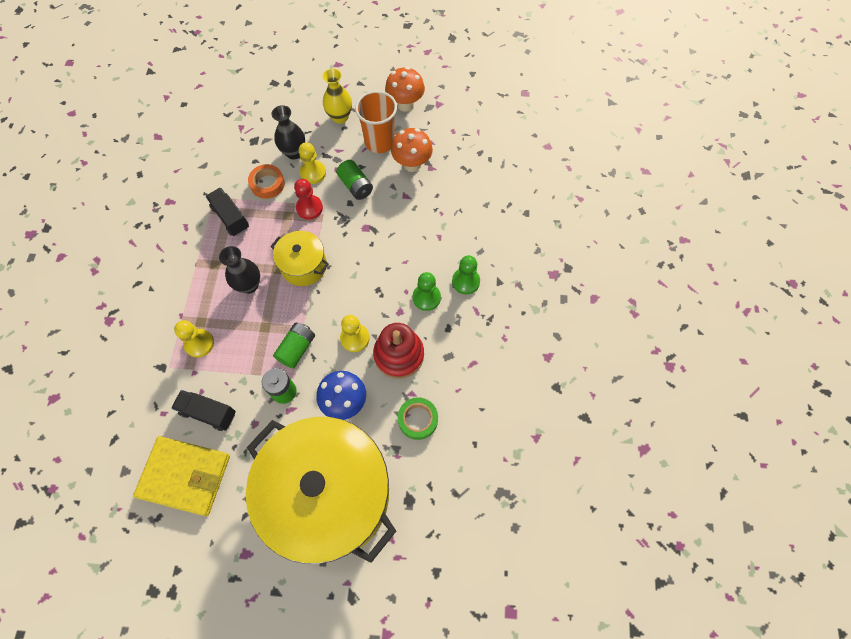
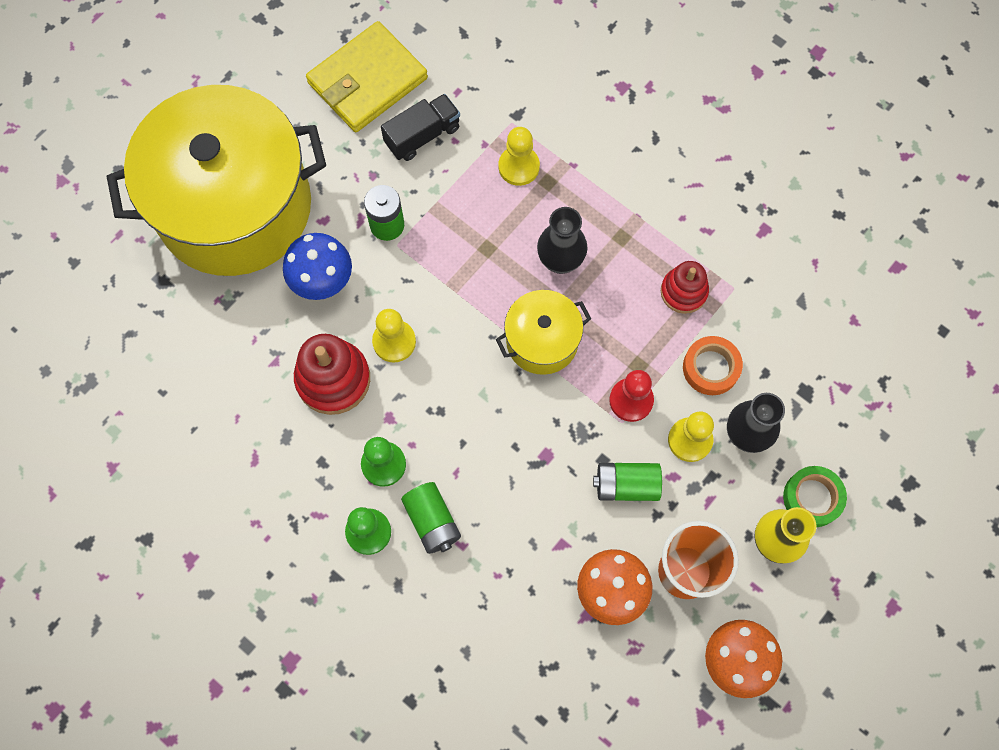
camera: 125 degrees right, 5 degrees up
(231, 218) = (683, 292): black truck -> red stacking toy
(297, 349) = (430, 268): green battery -> green battery (432, 521)
(418, 419) = (239, 348): green tape -> green tape (812, 498)

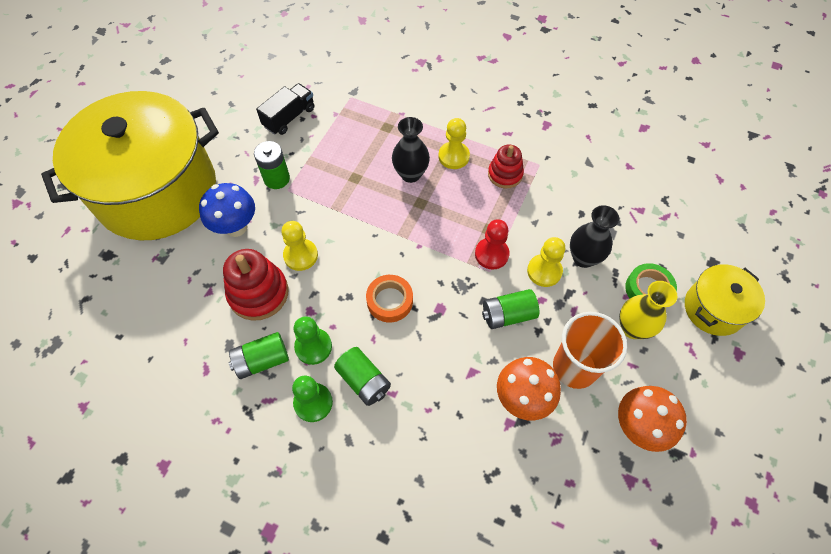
camera: 15 degrees left, 10 degrees down
(320, 465) = (262, 360): none -> green battery
(367, 81) = (242, 92): yellow wallet -> none
(519, 167) = (363, 122): yellow pawn -> yellow pawn (453, 156)
(542, 341) = (413, 229): yellow pot -> yellow pot (713, 309)
(711, 368) = (542, 219): orange tape -> orange tape (390, 301)

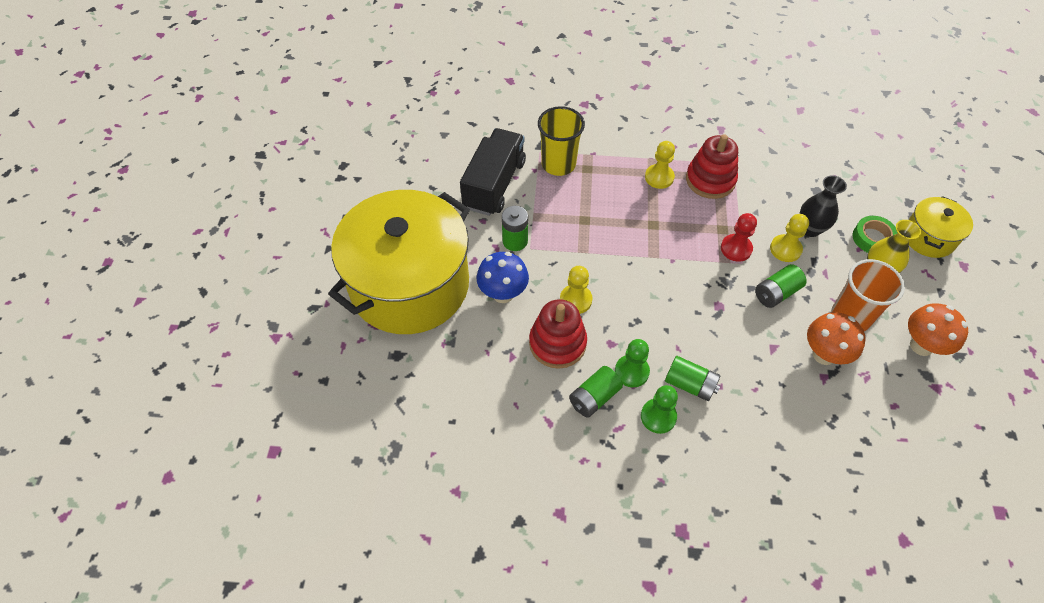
camera: 20 degrees left, 5 degrees down
(289, 117) = (494, 184): black truck -> black truck, size x1.66
(361, 114) = (558, 164): none -> yellow cup
(390, 301) = (674, 313): orange tape -> none
(410, 174) = (631, 203): black vase -> none
(505, 174) = (710, 180): red stacking toy -> red stacking toy, size x1.55

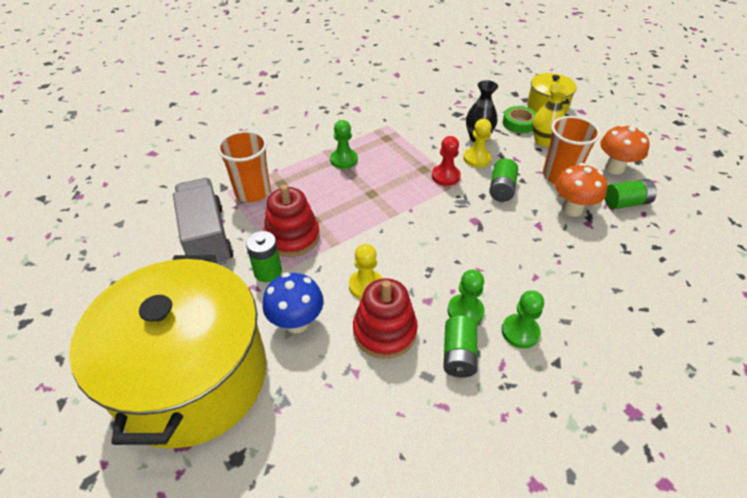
camera: 40 degrees left, 10 degrees down
(494, 184) = (207, 237): black truck -> grey truck
(558, 164) = (253, 192): yellow cup -> orange cup
(659, 177) = (344, 160): yellow pawn -> green pawn
(690, 384) = (515, 290): green battery -> green battery (625, 203)
(710, 180) = (382, 143): red stacking toy -> red stacking toy (292, 237)

